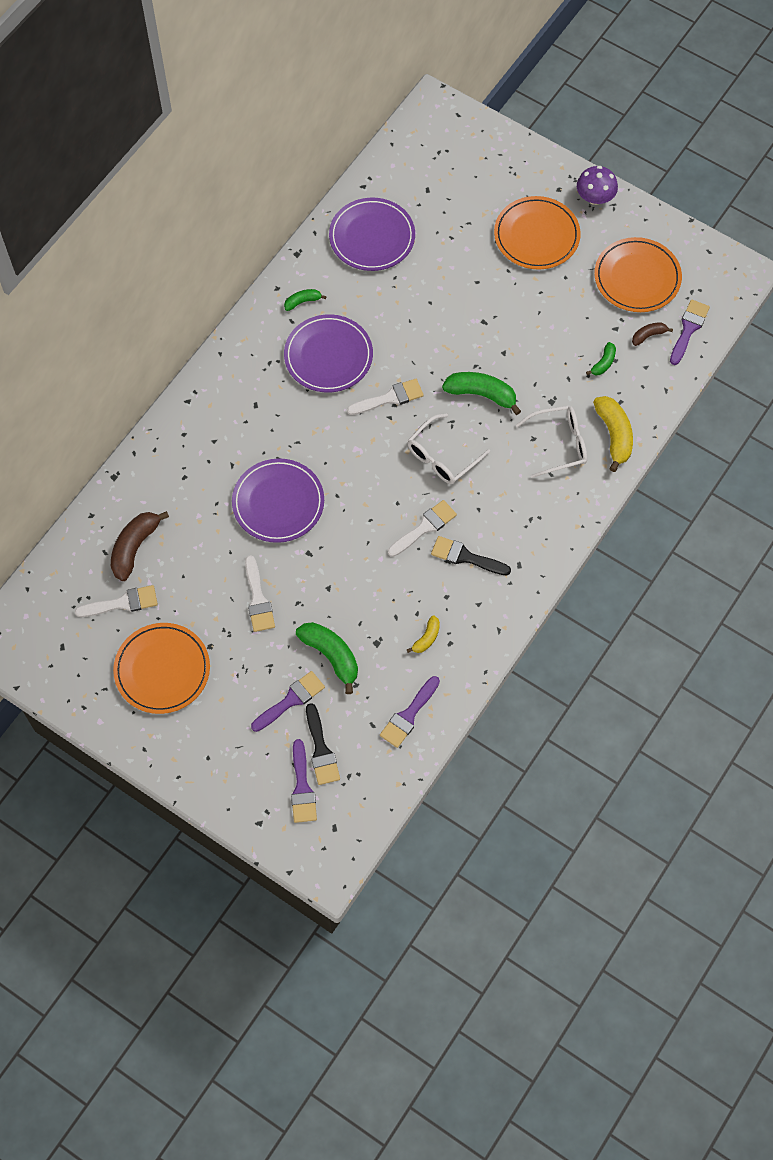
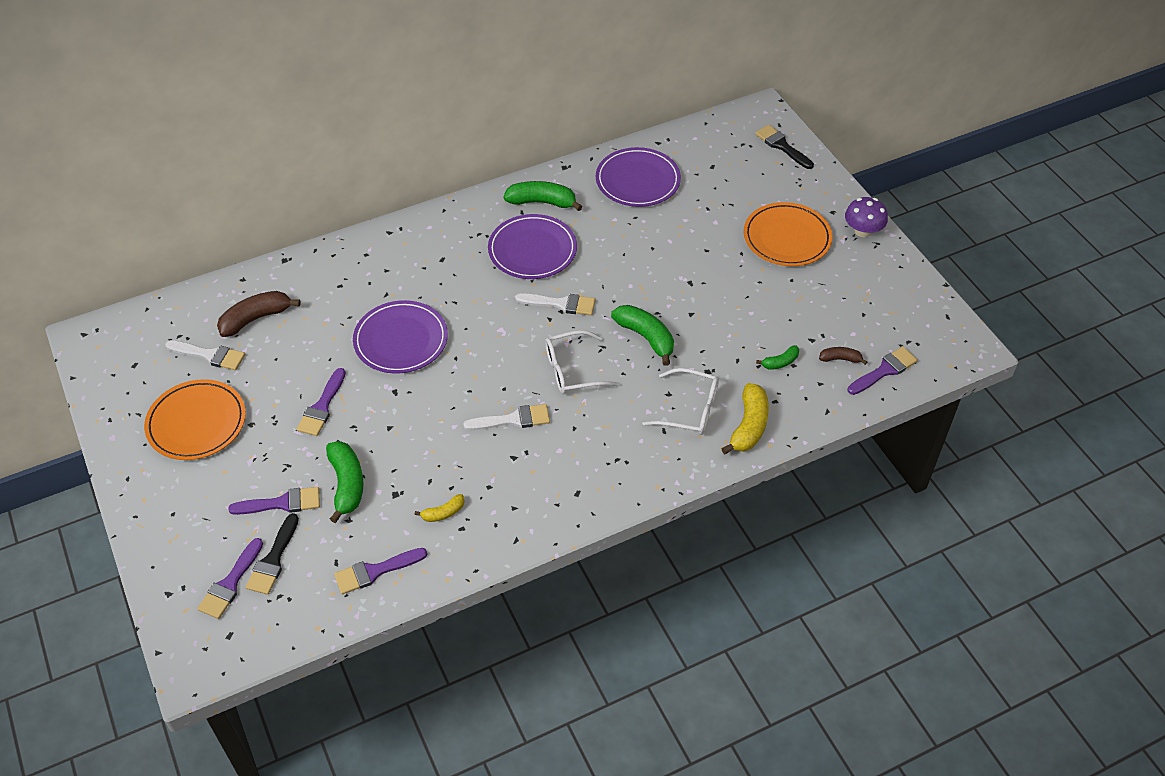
camera: 30 degrees right, 15 degrees down
(258, 599) = (322, 407): white brush -> purple brush
(302, 301) = (542, 202): green banana -> green banana, size x1.84
(465, 557) = (532, 462): black brush -> black brush (782, 146)
(637, 277) = (861, 308): orange plate -> none

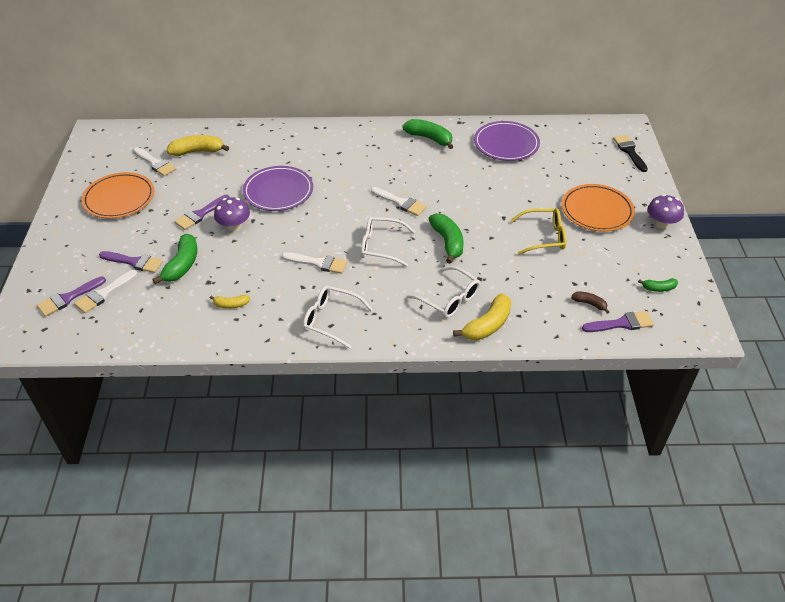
camera: 25 degrees right, 5 degrees down
(255, 319) = (197, 151): brown banana -> yellow banana
(273, 559) = (104, 293): black brush -> white brush
(375, 571) = (161, 325): purple brush -> none
(376, 408) = (234, 226): none -> purple mushroom
(532, 250) = (403, 164): purple plate -> none
(573, 486) = (331, 320): none -> white glasses
(748, 292) = (544, 237): none -> yellow glasses
(780, 362) = (539, 290): green banana -> green banana (658, 288)

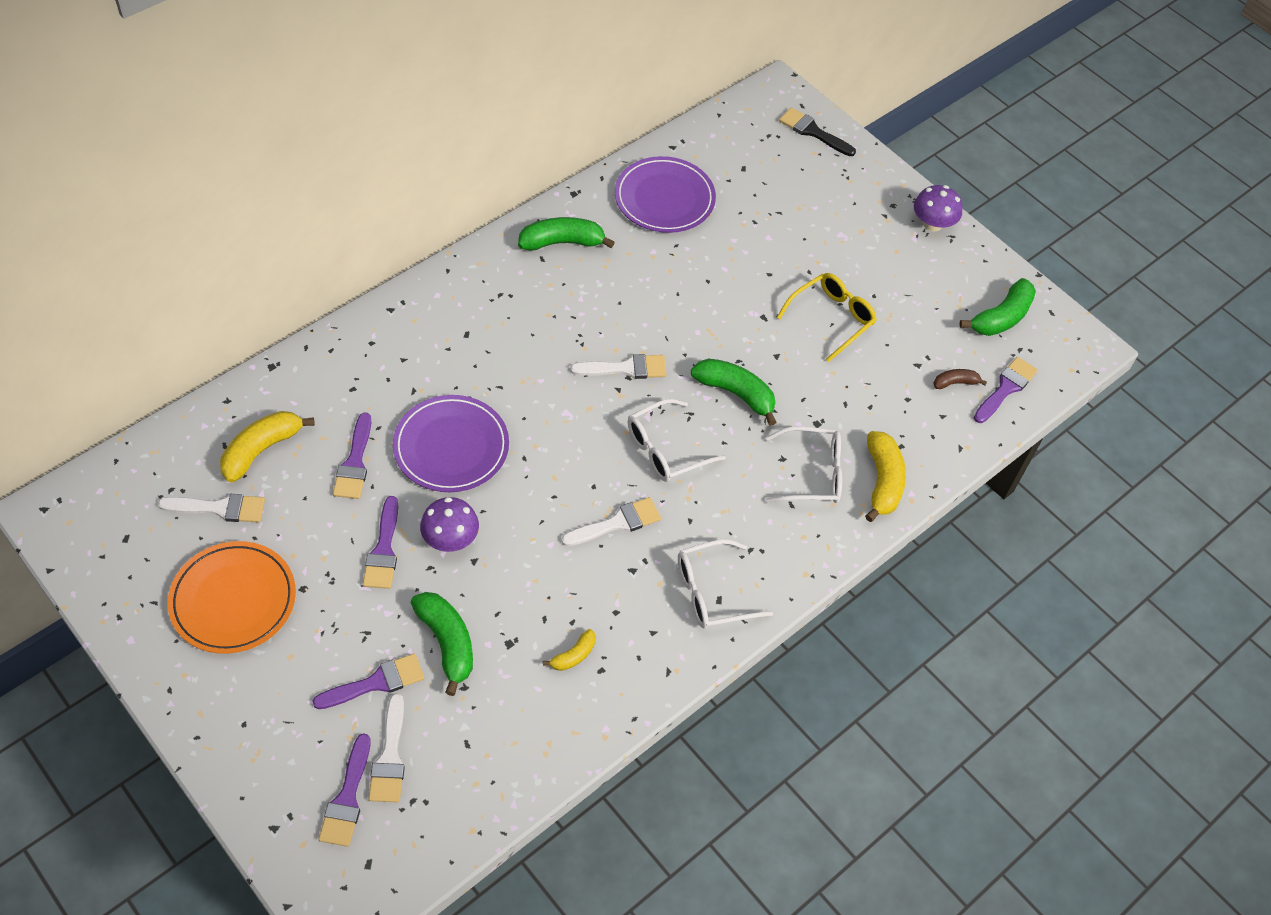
camera: 45 degrees left, 10 degrees up
(229, 175) = (355, 463): none -> purple brush
(597, 210) = (853, 245): orange plate -> none
(658, 288) = (1001, 317): green banana -> green banana, size x1.84

